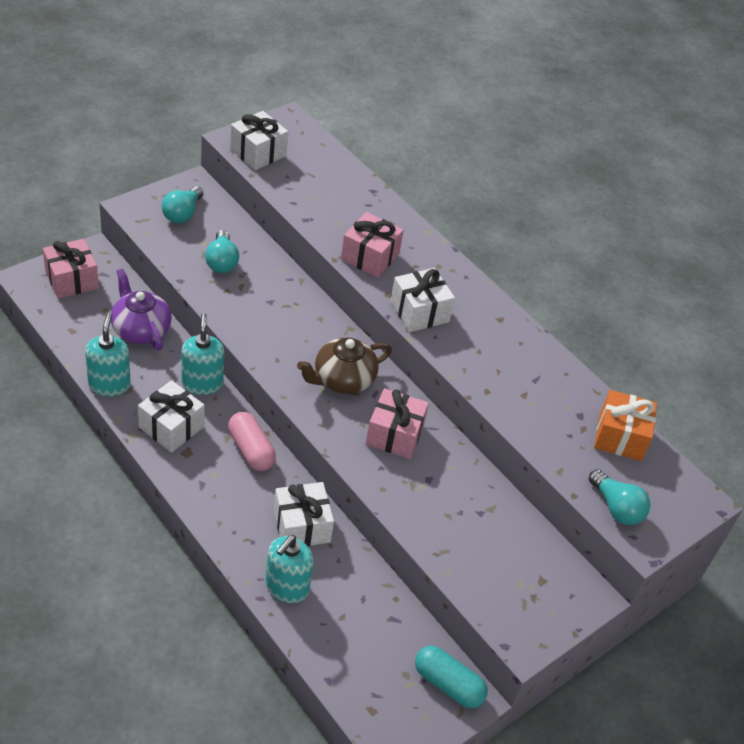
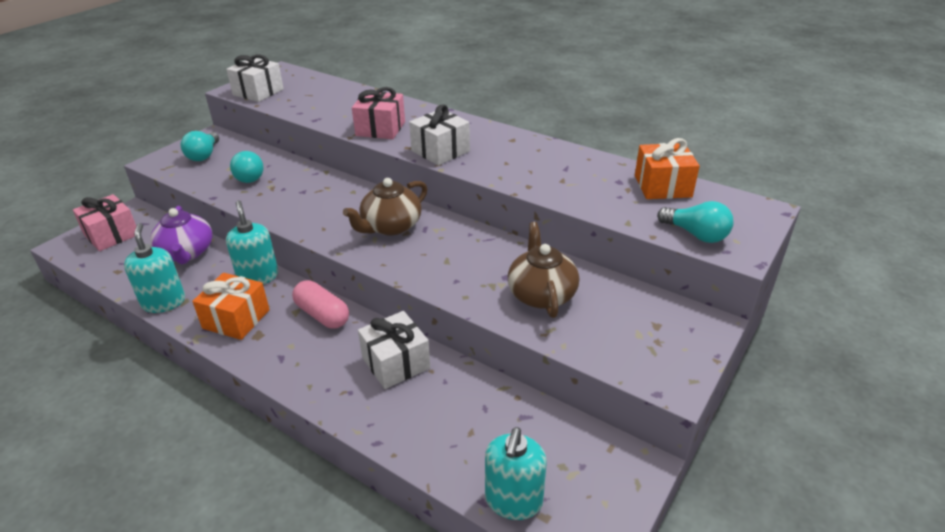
camera: 10 degrees left, 10 degrees down
(140, 329) = (187, 253): purple teapot -> purple teapot turned 150 degrees counterclockwise
(171, 427) = (236, 319): white gift -> orange gift
(286, 587) = (401, 422): turquoise soap dispenser -> turquoise soap dispenser (513, 500)
(394, 435) = (457, 253): pink gift -> none
(448, 684) = (610, 460): turquoise capsule -> none
(453, 510) = (541, 294): none -> brown teapot

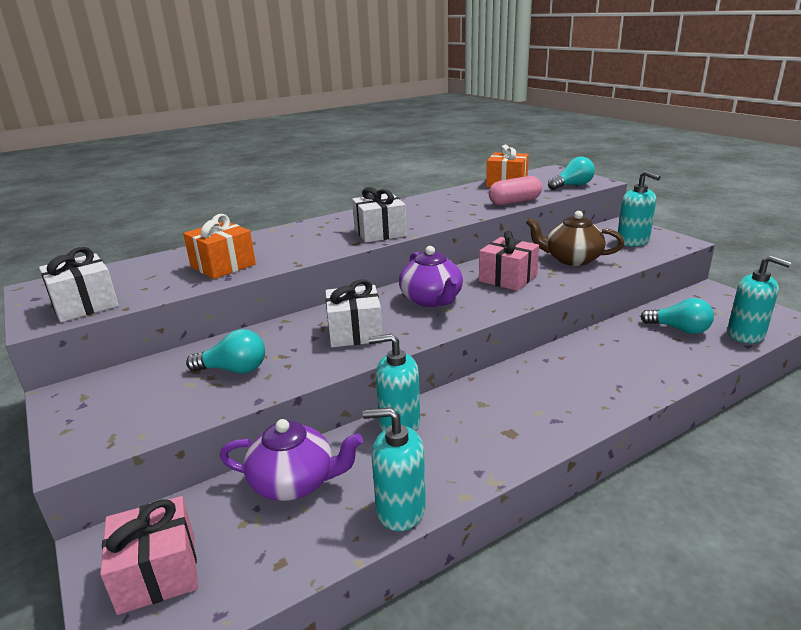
camera: 65 degrees left, 10 degrees down
(204, 155) = (121, 403): turquoise light bulb -> turquoise light bulb (679, 329)
(236, 319) = (473, 446): orange gift -> orange gift (223, 265)
(322, 315) = (497, 387): pink capsule -> pink capsule (514, 202)
(380, 129) = (300, 250): pink gift -> pink gift (508, 278)
(390, 226) = (432, 300): brown teapot -> purple teapot
(396, 363) = (586, 358): white gift -> white gift (355, 332)
(640, 338) = (633, 241): none -> turquoise soap dispenser

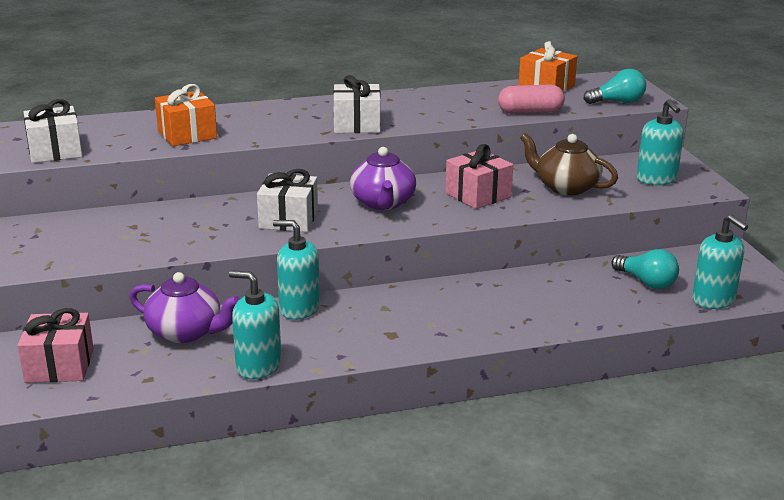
camera: 15 degrees right, 0 degrees up
(234, 370) = (165, 231): turquoise light bulb -> none

